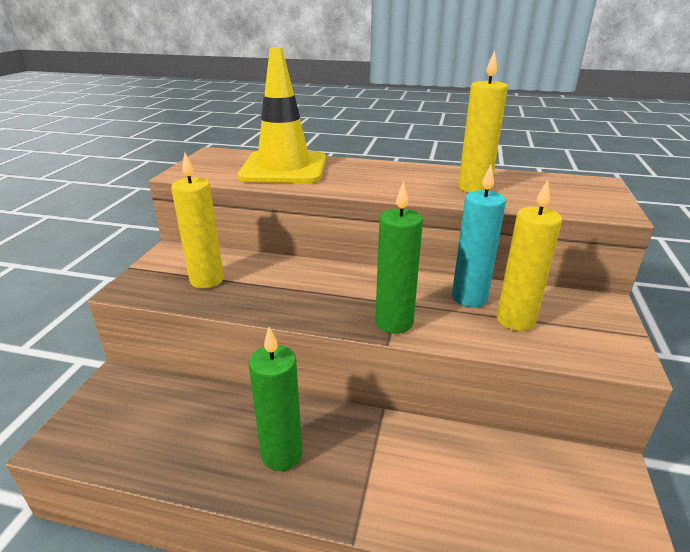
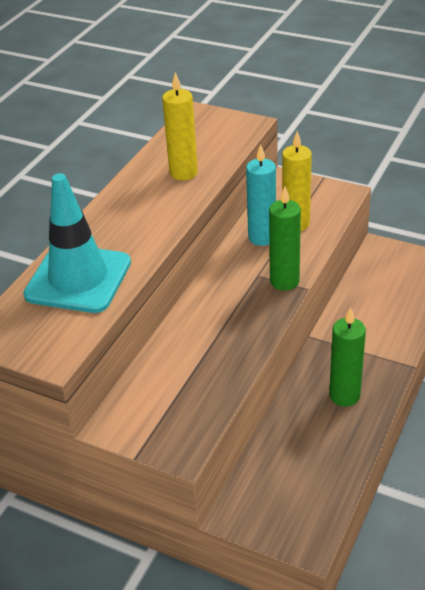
camera: 75 degrees left, 10 degrees up
(207, 280) = (185, 391): yellow candle -> none
(284, 168) = (78, 279): yellow traffic cone -> turquoise traffic cone

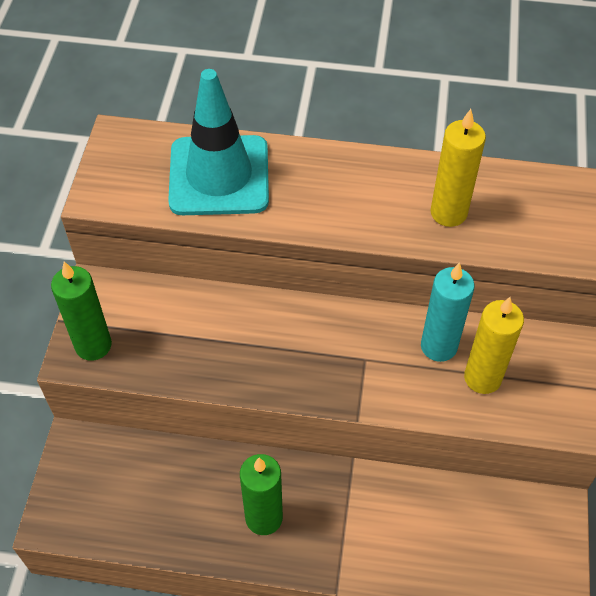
camera: 70 degrees right, 15 degrees up
(284, 281) = (362, 391): green candle -> green candle (93, 345)

